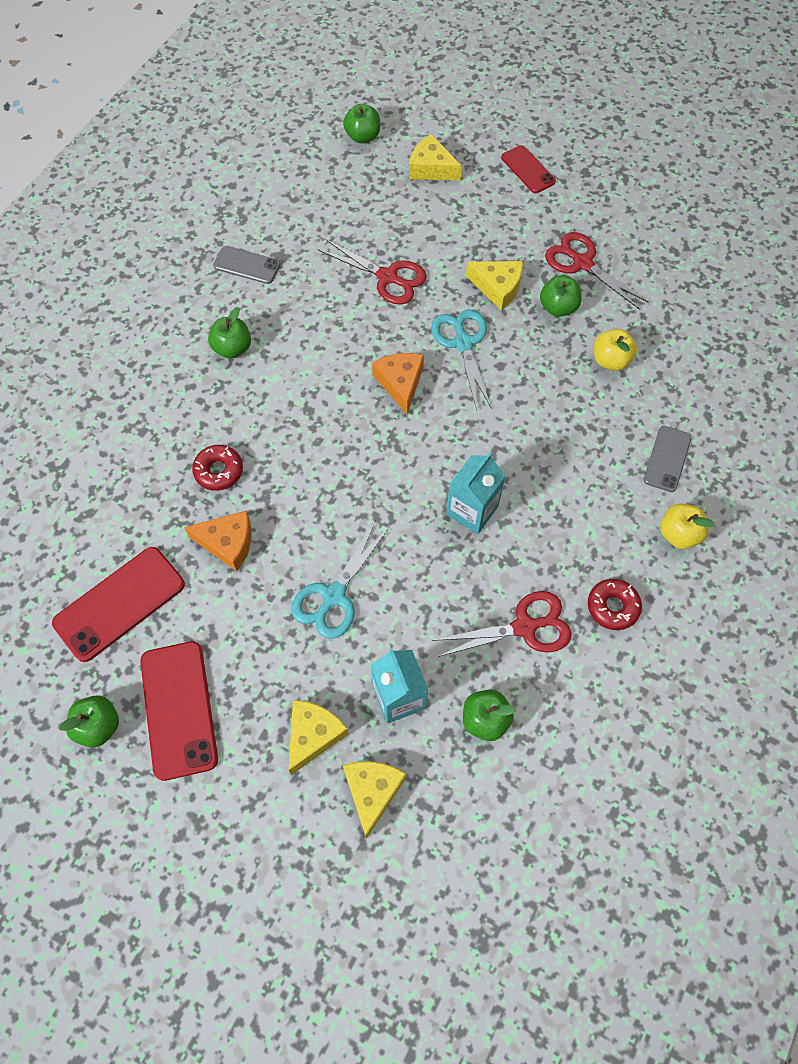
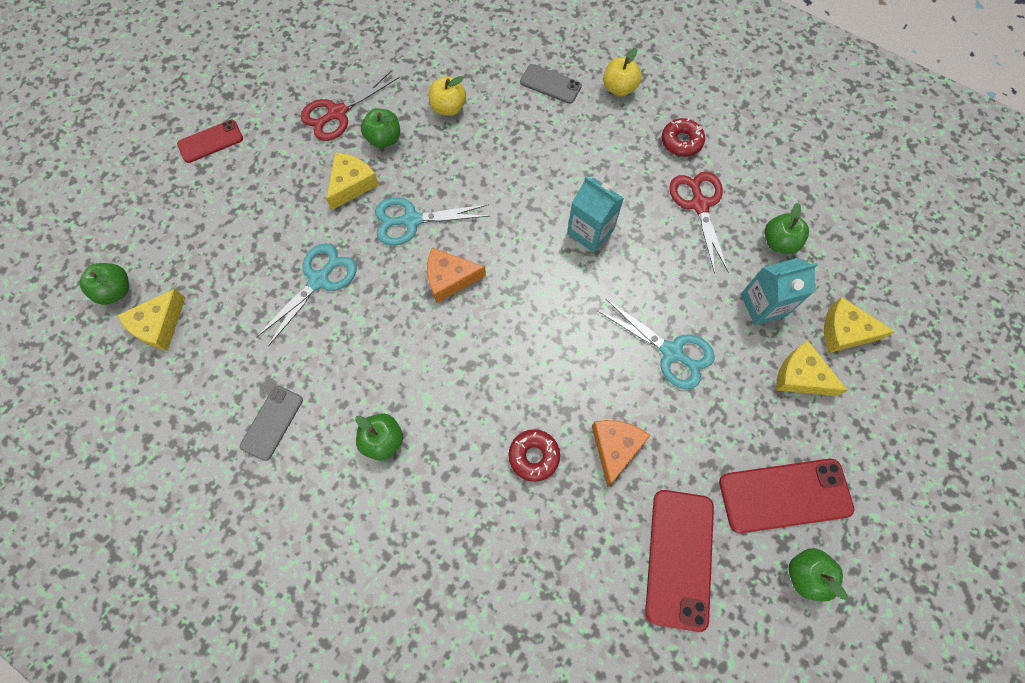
camera: 85 degrees left, 5 degrees up
(119, 603) = (679, 558): red phone -> red phone turned 45 degrees clockwise
(387, 277) = (319, 280): red scissors -> turquoise scissors
(431, 168) = (183, 227): yellow cheese -> yellow cheese (159, 325)

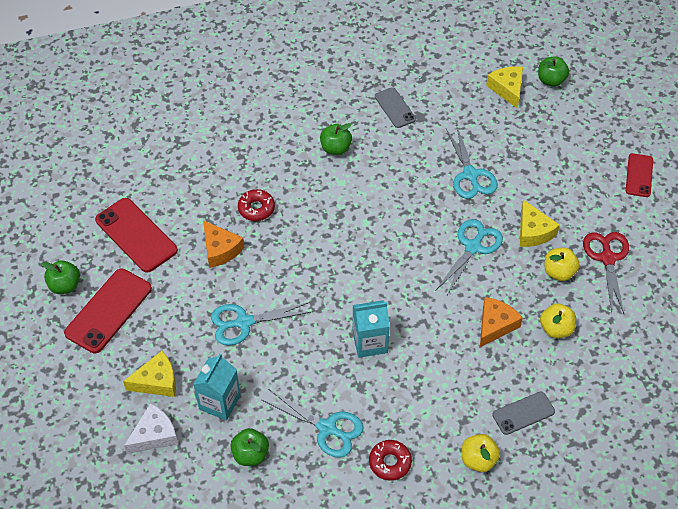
camera: 130 degrees right, 15 degrees down
(384, 139) = (559, 272): green apple -> yellow apple
(450, 279) = (409, 240): orange cheese -> orange cheese (495, 325)
(699, 205) = (327, 428): red scissors -> turquoise scissors
(845, 332) = (154, 435): yellow cheese -> white cheese

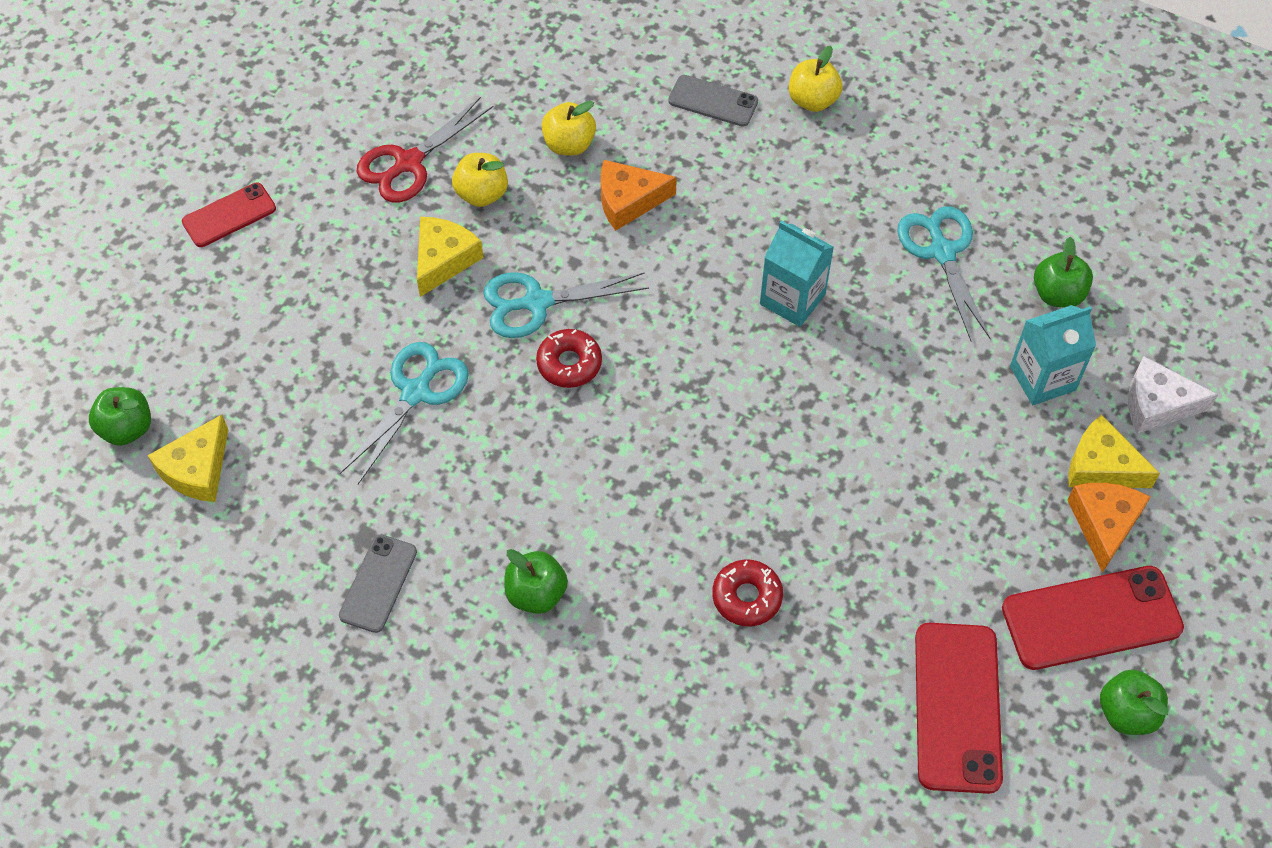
camera: 135 degrees left, 5 degrees up
(220, 249) = (857, 577): orange cheese -> orange cheese (1104, 524)
(244, 322) = (922, 449): turquoise scissors -> none
(390, 462) = (908, 168): red donut -> red donut (569, 363)

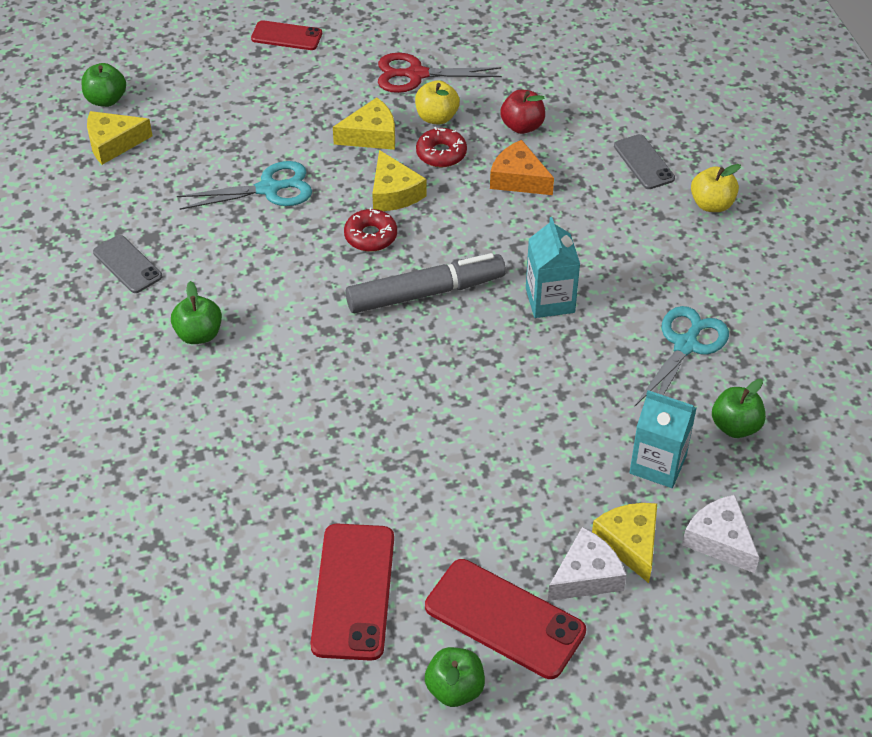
camera: 45 degrees right, 10 degrees down
(378, 583) = (127, 264): grey phone -> grey phone turned 75 degrees clockwise
(537, 302) = (394, 193): turquoise scissors -> yellow cheese
(569, 144) = (522, 126): yellow apple -> red apple
(683, 379) = (425, 293): none -> grey marker
(747, 597) = (309, 430): red donut -> red donut (441, 153)
(957, 707) = (353, 591): red phone -> red phone turned 45 degrees counterclockwise
(1104, 524) = (586, 576): orange cheese -> white cheese

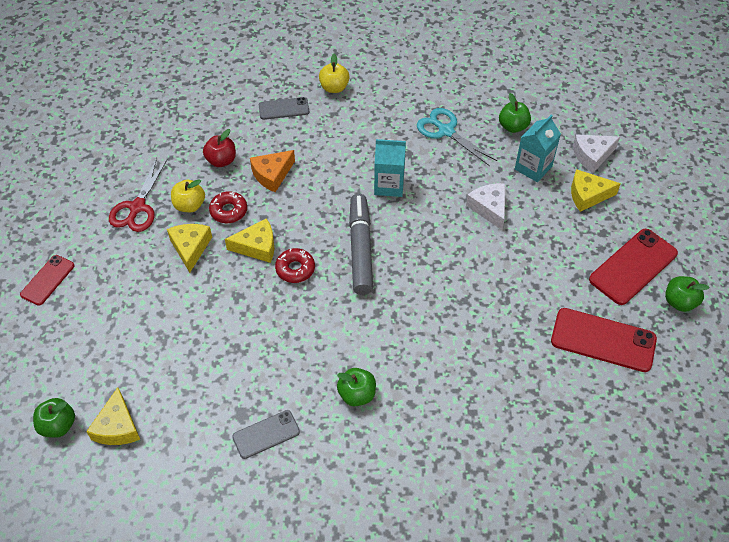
camera: 75 degrees left, 5 degrees up
(268, 189) = (220, 323): turquoise scissors -> none
(586, 576) = (607, 221): white cheese -> white cheese (489, 208)

